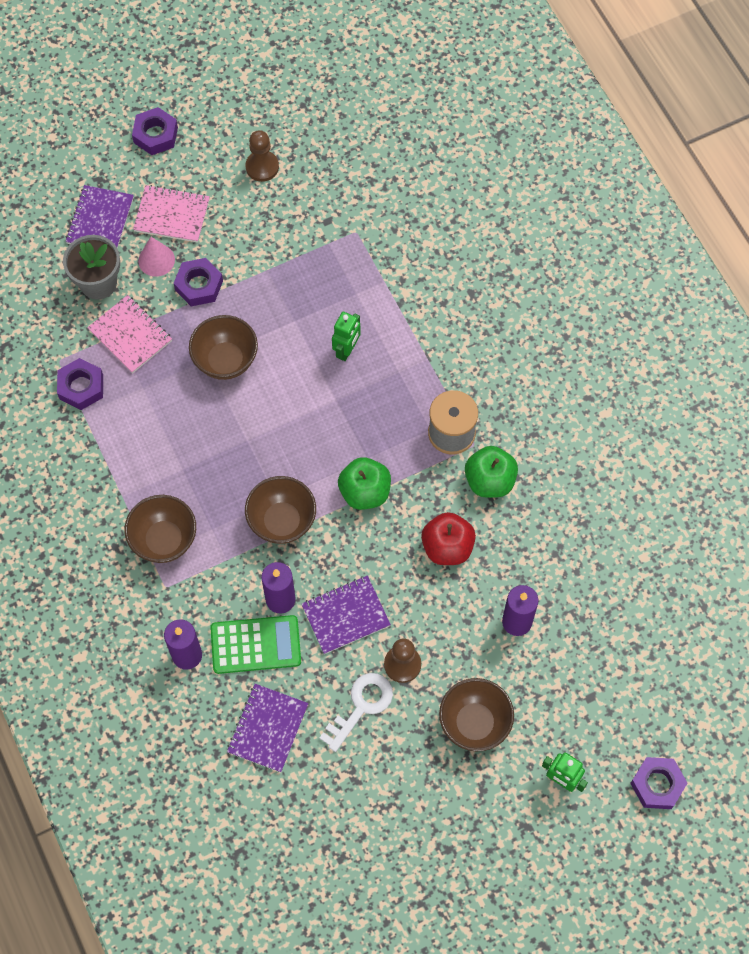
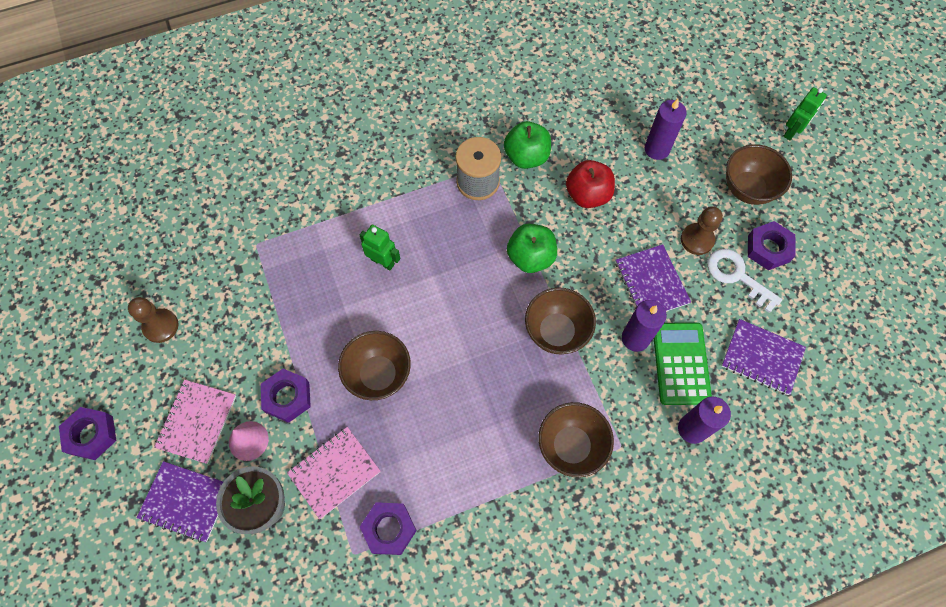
camera: 85 degrees left, 0 degrees up
(657, 785) = (790, 68): purple nut -> purple nut (768, 248)

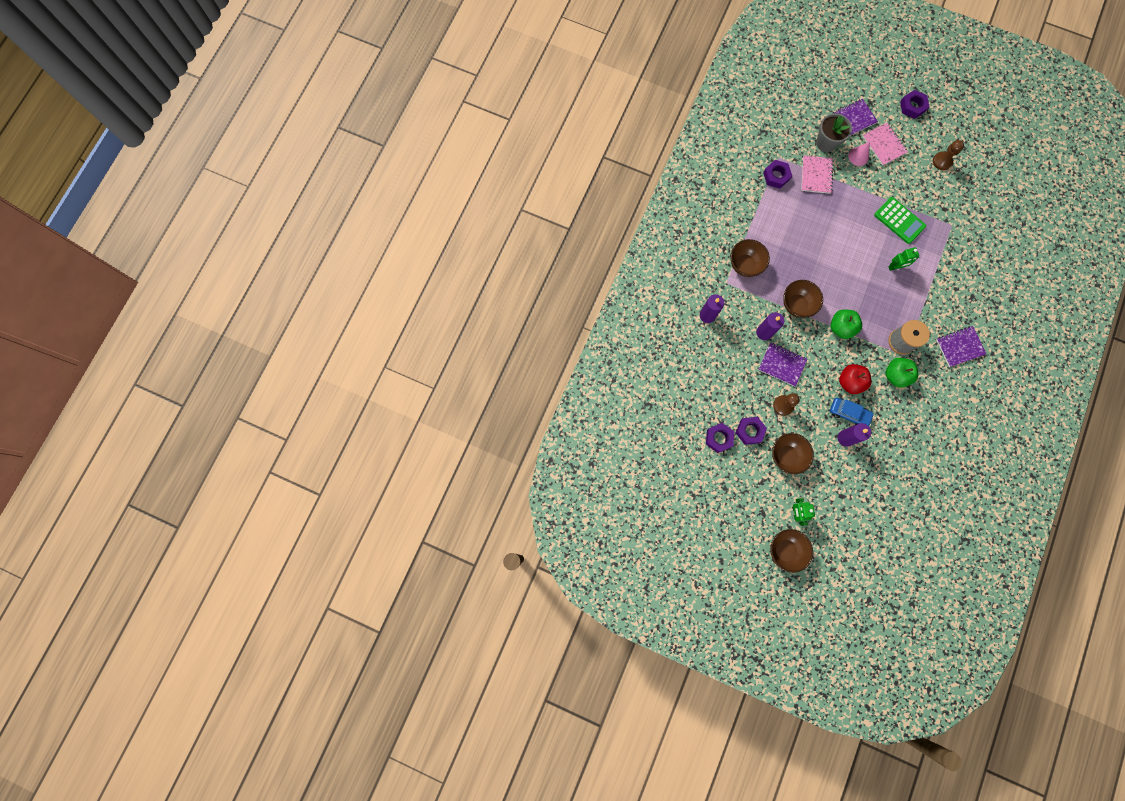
camera: 135 degrees right, 10 degrees up
(287, 397) = (864, 183): purple nut -> purple nut (719, 438)
(378, 375) = (842, 222): brown bowl -> brown bowl (785, 550)
(625, 167) = (849, 413): none -> blue car
(680, 363) = (736, 339): green calculator -> green calculator (899, 220)
(737, 276) = (750, 403): white key -> none
(762, 357) = (707, 373): purple notebook -> purple notebook (959, 347)

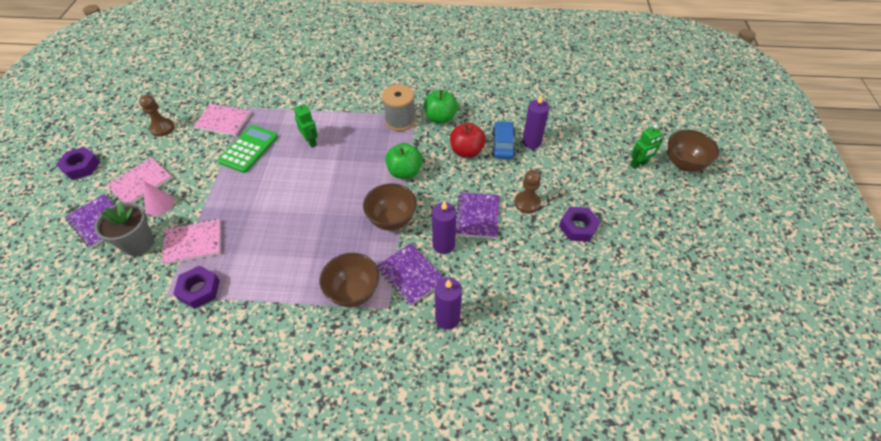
camera: 110 degrees left, 25 degrees down
(719, 438) = (607, 257): purple nut -> none
(786, 456) = (584, 186): brown bowl -> none
(939, 206) = (223, 121): none -> pink notebook
(959, 347) = (387, 80): purple notebook -> purple notebook (410, 275)

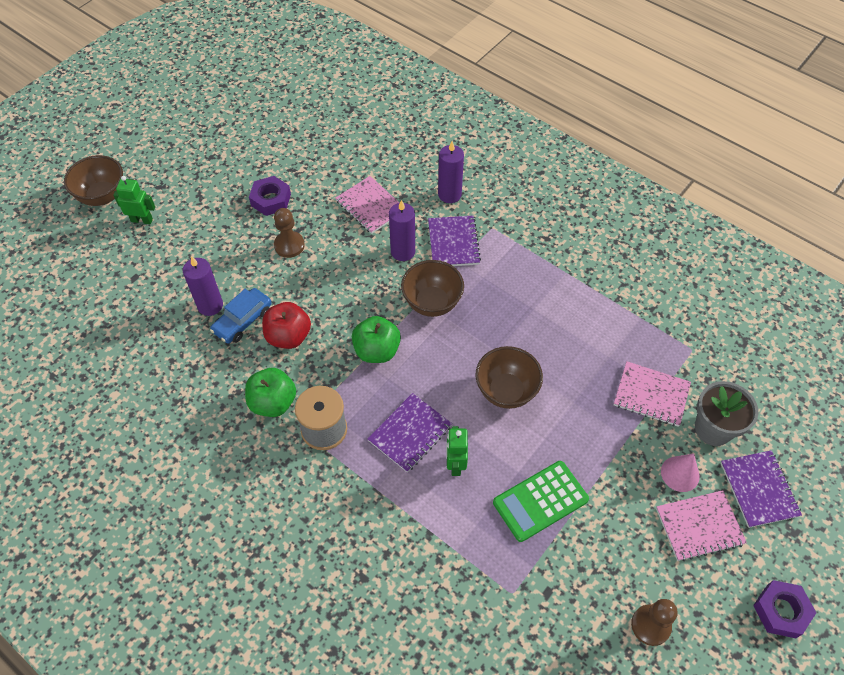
camera: 145 degrees left, 5 degrees up
(199, 290) = (658, 336): purple nut -> none
(223, 121) = (555, 583): pink notebook -> pink notebook (370, 206)
(353, 292) = (514, 256): brown bowl -> brown bowl (506, 391)
(477, 216) = (347, 260): purple notebook -> purple notebook (410, 433)

